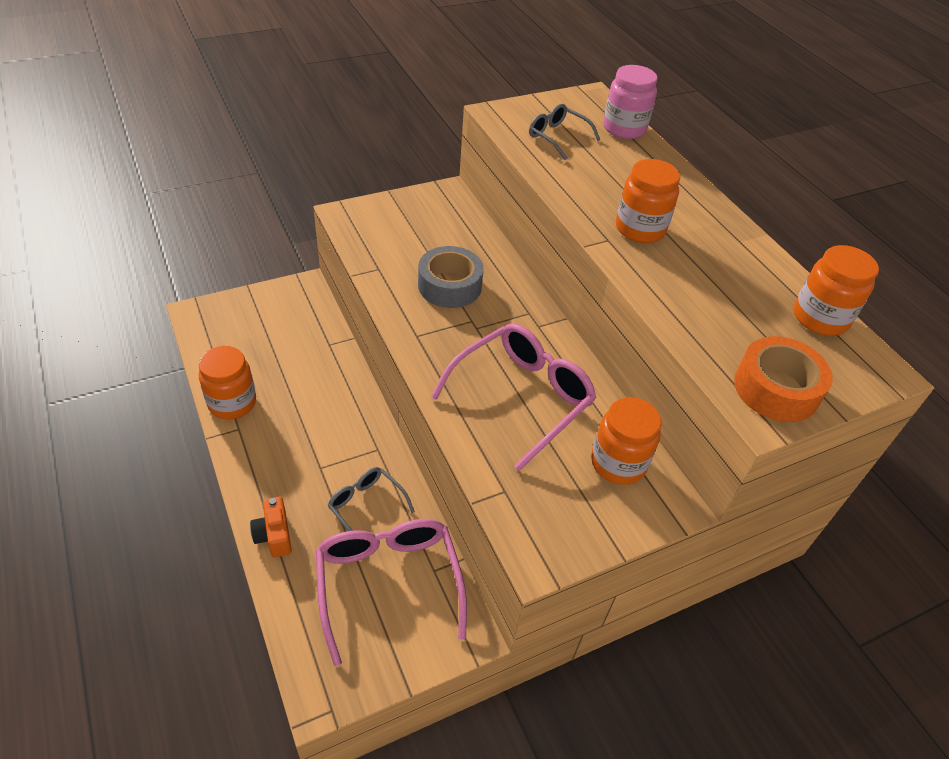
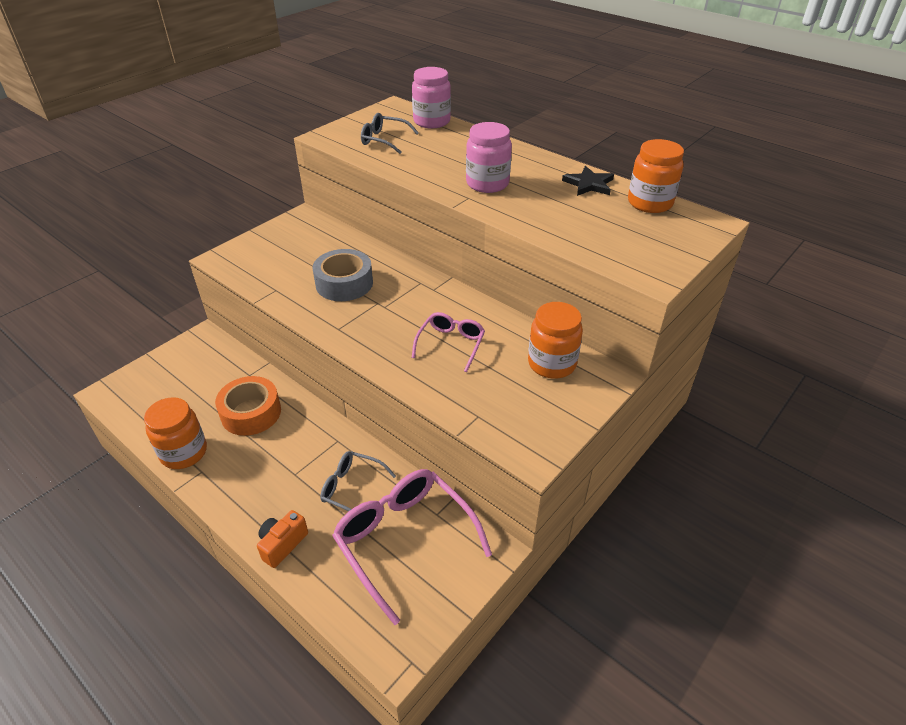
camera: 20 degrees left, 5 degrees down
(274, 535) = (282, 544): orange camera -> orange camera turned 75 degrees clockwise
(521, 398) = (450, 345): pink glasses -> pink glasses, size x0.55
(640, 229) = (487, 184): orange jar -> pink jar
(760, 268) = (589, 184): none -> black star
(776, 389) = (651, 256): orange tape -> orange tape (251, 413)

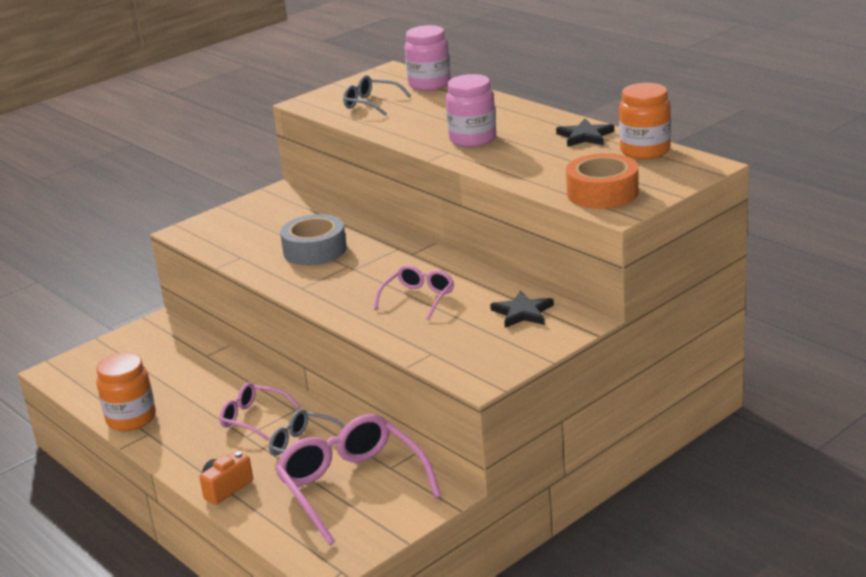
camera: 10 degrees right, 15 degrees down
(251, 413) = (205, 387): orange tape -> orange tape (602, 193)
(300, 452) = (254, 418): none -> pink glasses
(551, 364) = (522, 312): orange jar -> black star

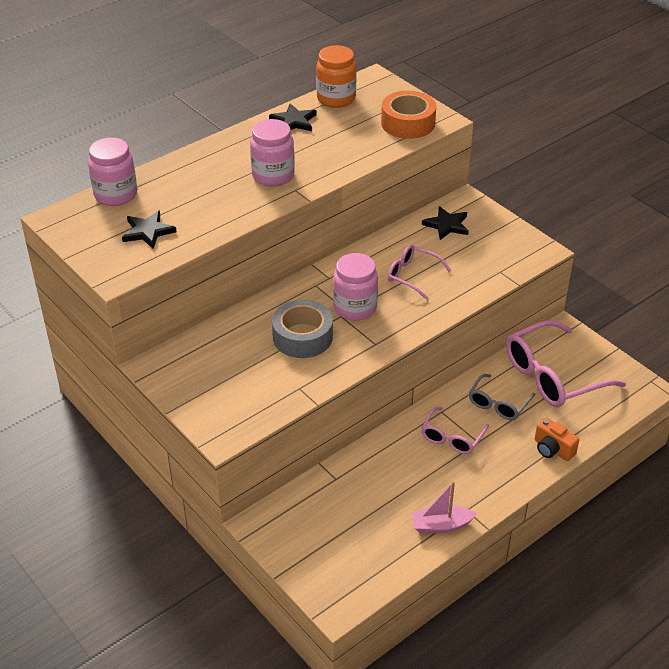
camera: 90 degrees left, 15 degrees up
(131, 419) = (441, 525): orange jar -> pink boat
(360, 272) = (355, 308): none -> pink jar
(371, 103) = (148, 231): grey glasses -> black star

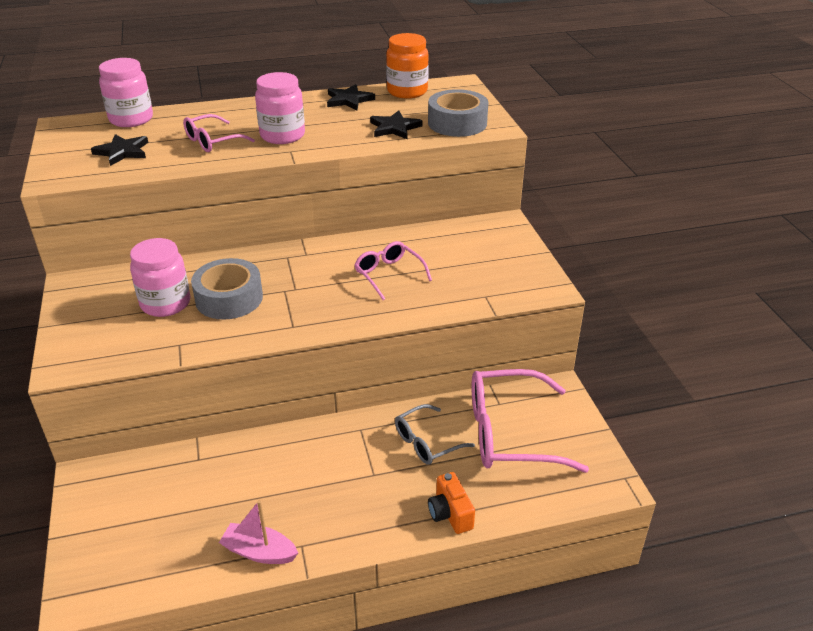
camera: 25 degrees right, 5 degrees down
(355, 308) = (304, 287): pink jar -> pink jar (165, 303)
(408, 123) = (457, 123): orange tape -> grey tape
(446, 225) = (465, 239): black star -> black star (394, 128)
(452, 437) = (349, 460): pink glasses -> pink glasses (213, 141)

